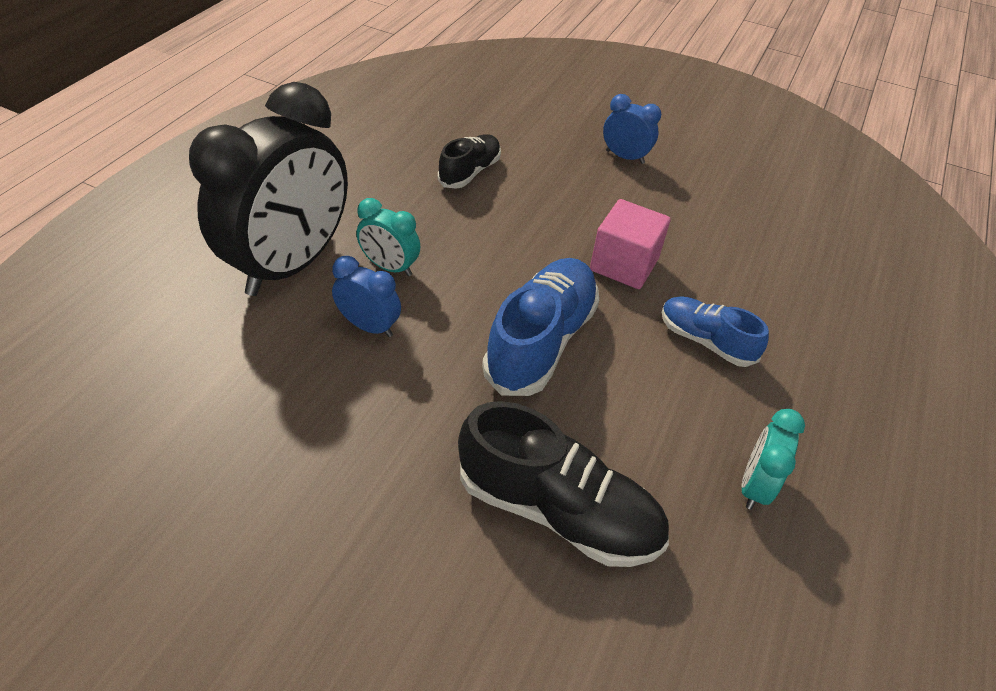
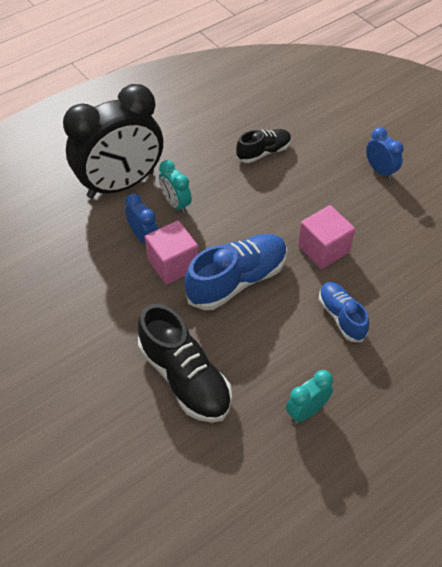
camera: 30 degrees right, 5 degrees up
(436, 349) = (173, 264): none -> pink cube

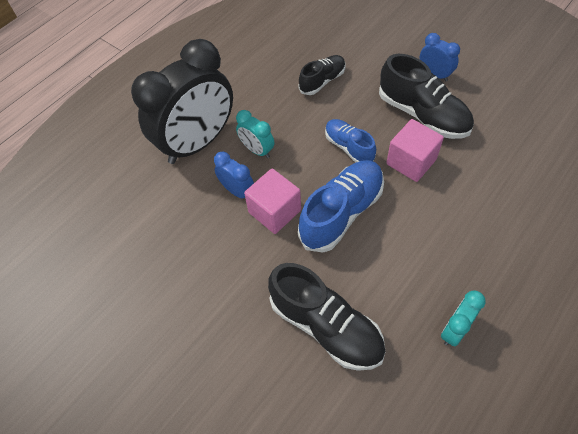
camera: 10 degrees left, 5 degrees up
(341, 317) = (452, 225): blue shoe -> blue shoe (349, 147)
(352, 207) = (423, 115): none -> black shoe

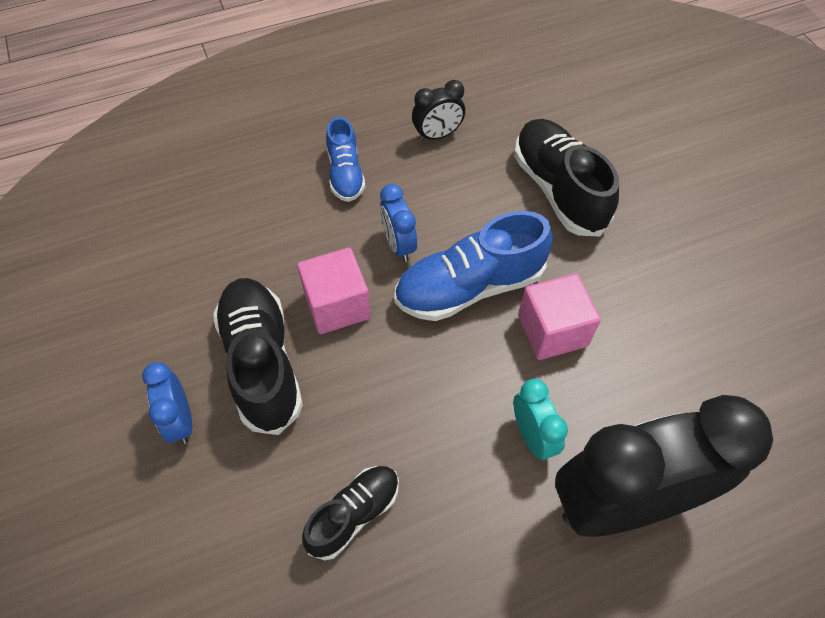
camera: 155 degrees left, 0 degrees up
(237, 191) = (590, 385): blue clock -> blue clock (398, 245)
(322, 81) = (354, 514): black shoe -> black shoe turned 150 degrees clockwise
(349, 147) = (399, 368): blue shoe -> blue shoe (345, 174)
(454, 330) = (437, 135): turquoise clock -> black clock

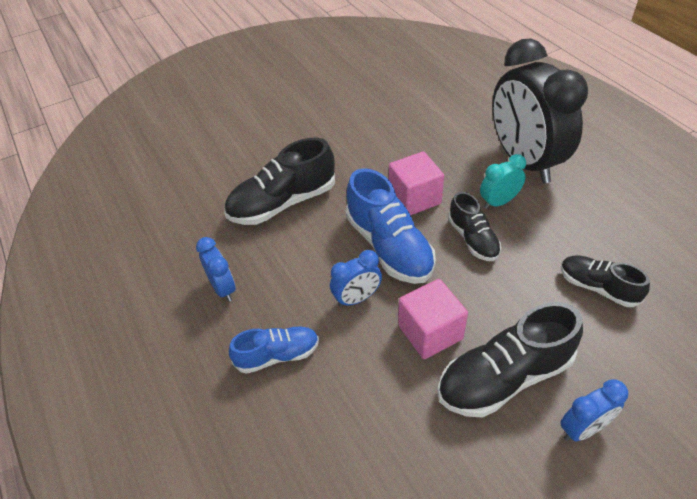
camera: 95 degrees left, 10 degrees down
(437, 135) = (223, 288): black clock -> blue clock
(466, 383) = (473, 239): none -> black shoe

